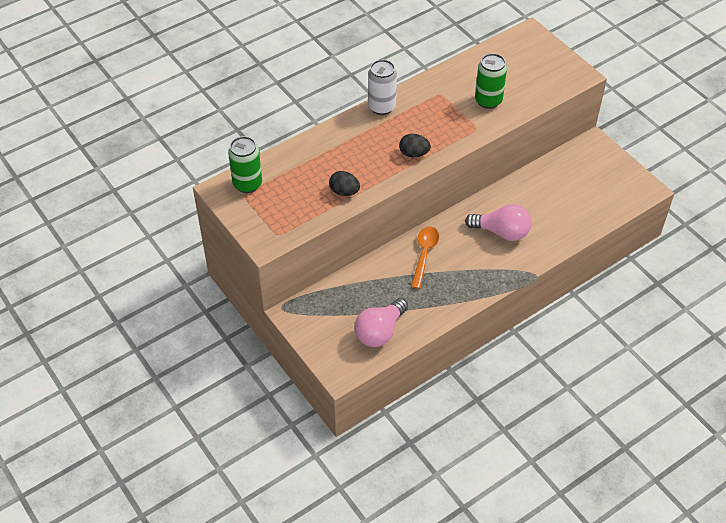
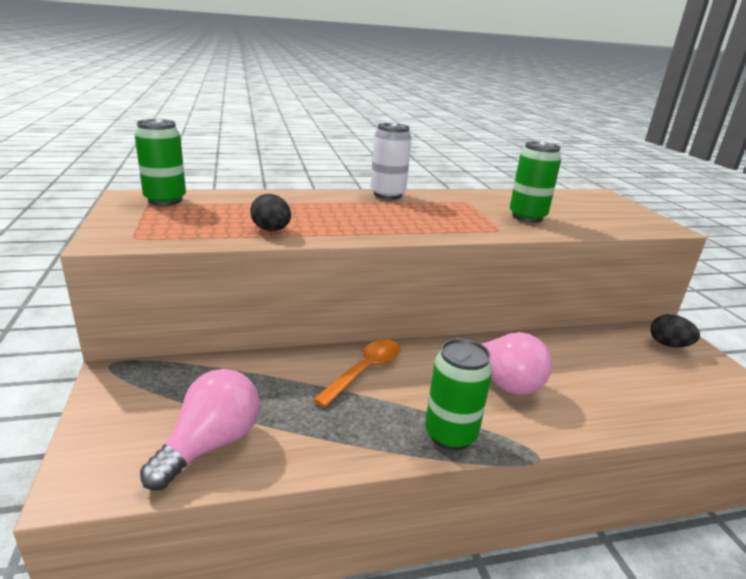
camera: 20 degrees right, 25 degrees down
(380, 331) = (210, 444): pink light bulb -> pink light bulb turned 150 degrees clockwise
(414, 154) = (397, 227): black egg -> black egg (668, 345)
(490, 280) = (450, 435): none -> green can

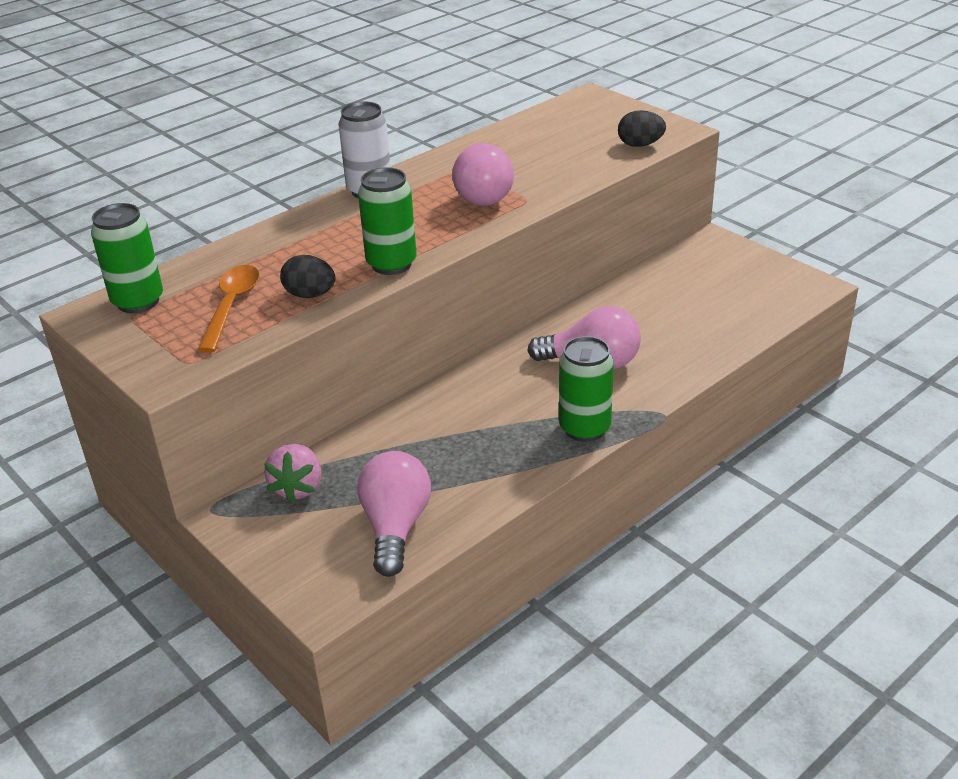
camera: 25 degrees left, 10 degrees up
(181, 376) = (298, 487): none -> pink strawberry
(364, 371) = (465, 406): orange spoon -> orange spoon (231, 306)
(469, 218) = (486, 195): none -> pink light bulb
(527, 217) = (540, 169): green can -> green can (391, 264)
(668, 345) = (717, 258): black egg -> black egg (640, 145)

